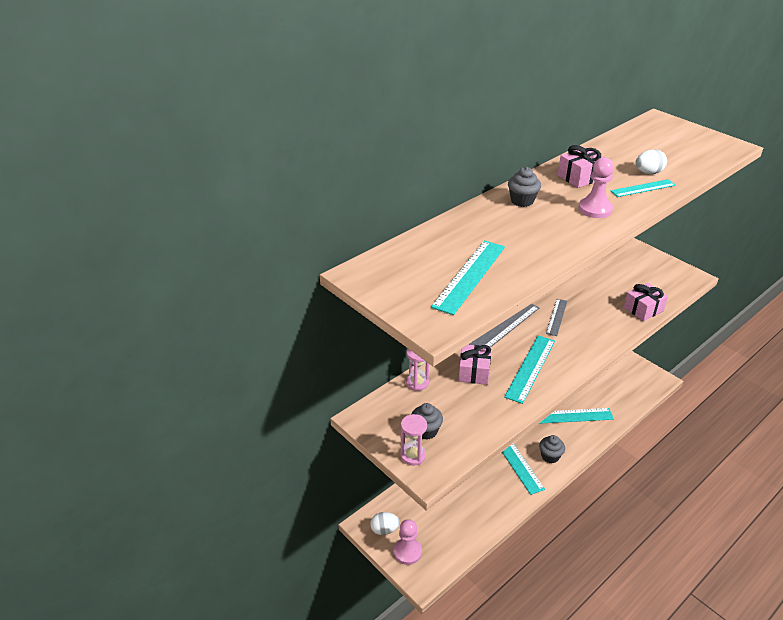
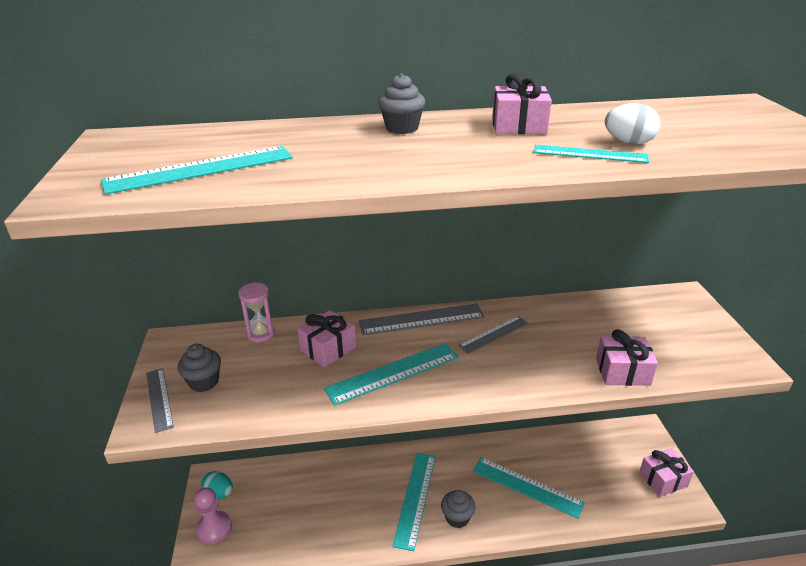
camera: 35 degrees right, 5 degrees down
(384, 530) = (219, 493): white egg -> turquoise egg
(413, 455) = (159, 399): pink hourglass -> grey ruler
(595, 209) = (477, 156): pink pawn -> none
(636, 372) = (663, 479): none -> pink gift

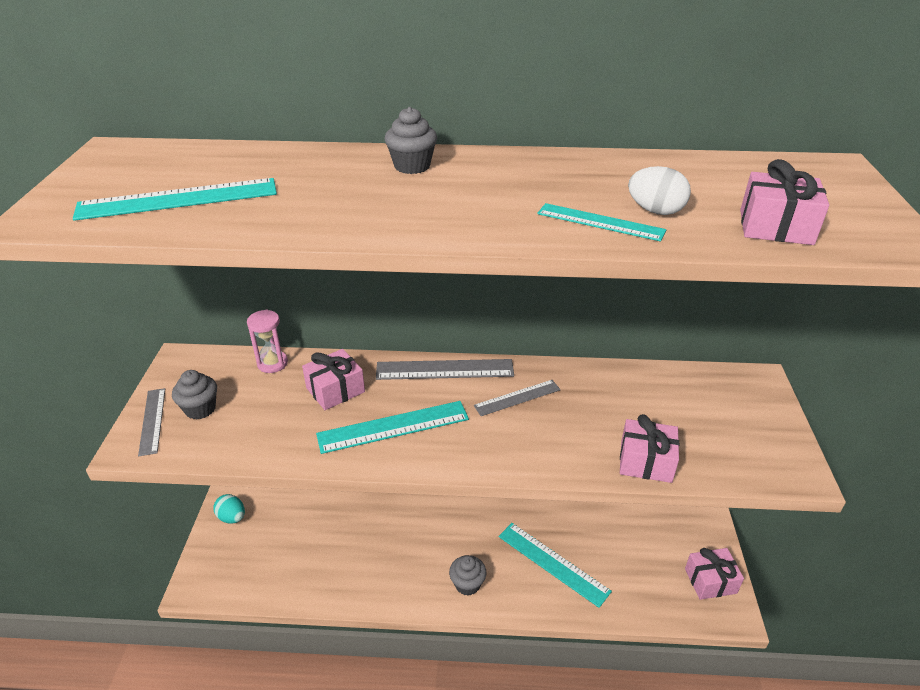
camera: 10 degrees right, 5 degrees up
(214, 528) = (219, 552): pink pawn -> none
(415, 498) = (429, 556): turquoise ruler -> none
(519, 126) = (543, 175): pink gift -> pink gift (775, 227)

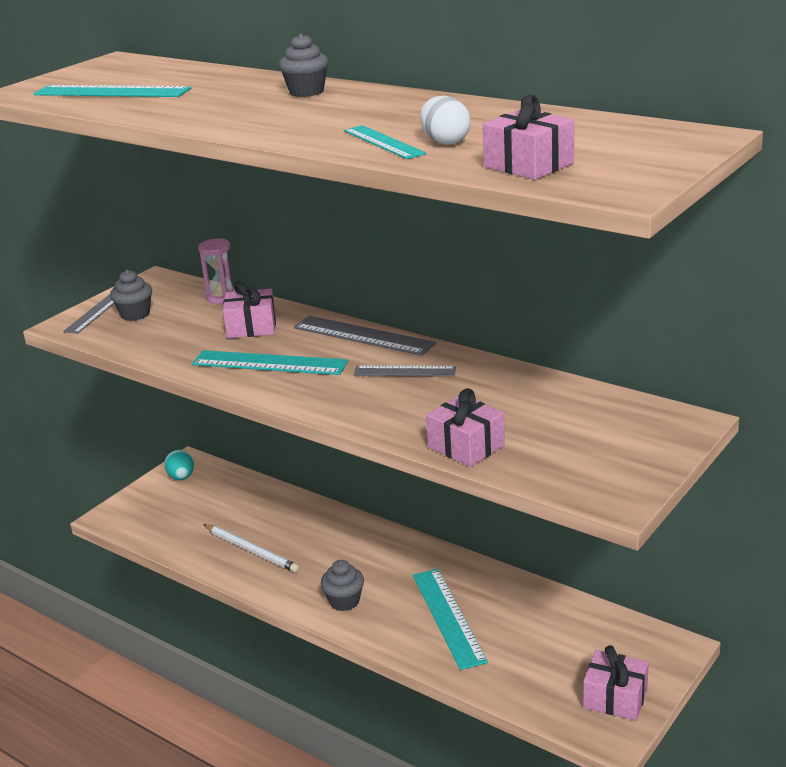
camera: 35 degrees right, 10 degrees down
(354, 567) = (251, 550): none -> white pencil

